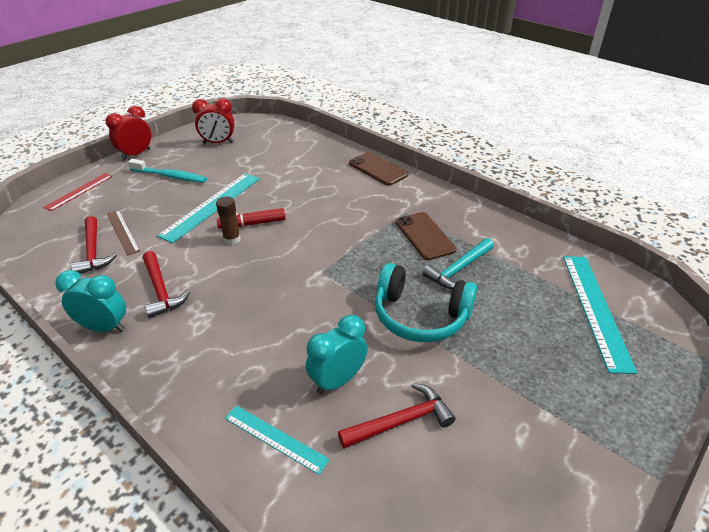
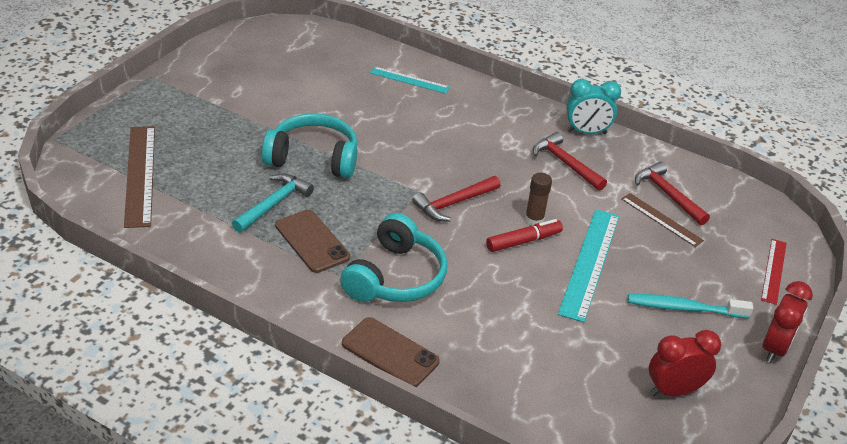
camera: 165 degrees right, 0 degrees up
(337, 380) = (376, 110): turquoise clock -> none
(363, 207) = (395, 277): none -> turquoise headphones
(400, 421) = (324, 92): red hammer -> red hammer (454, 203)
(595, 309) = (140, 175): turquoise ruler -> brown ruler

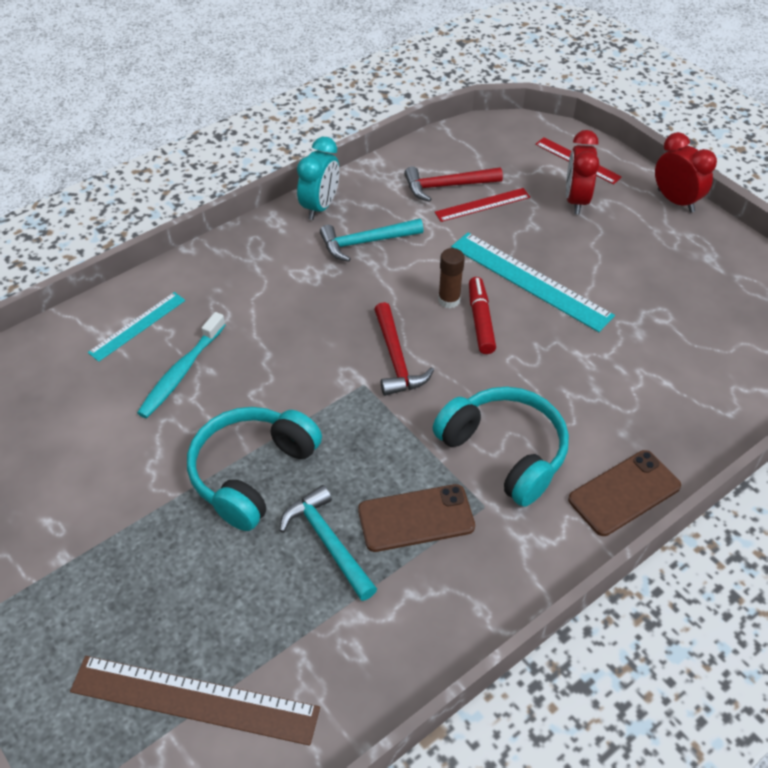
camera: 65 degrees left, 10 degrees up
(565, 164) = (366, 242): red hammer -> turquoise hammer
(661, 219) = (482, 205): brown ruler -> red ruler
(673, 391) = (715, 286): red clock -> red clock (576, 200)
(684, 308) = (611, 238): turquoise toothbrush -> turquoise toothbrush (181, 372)

